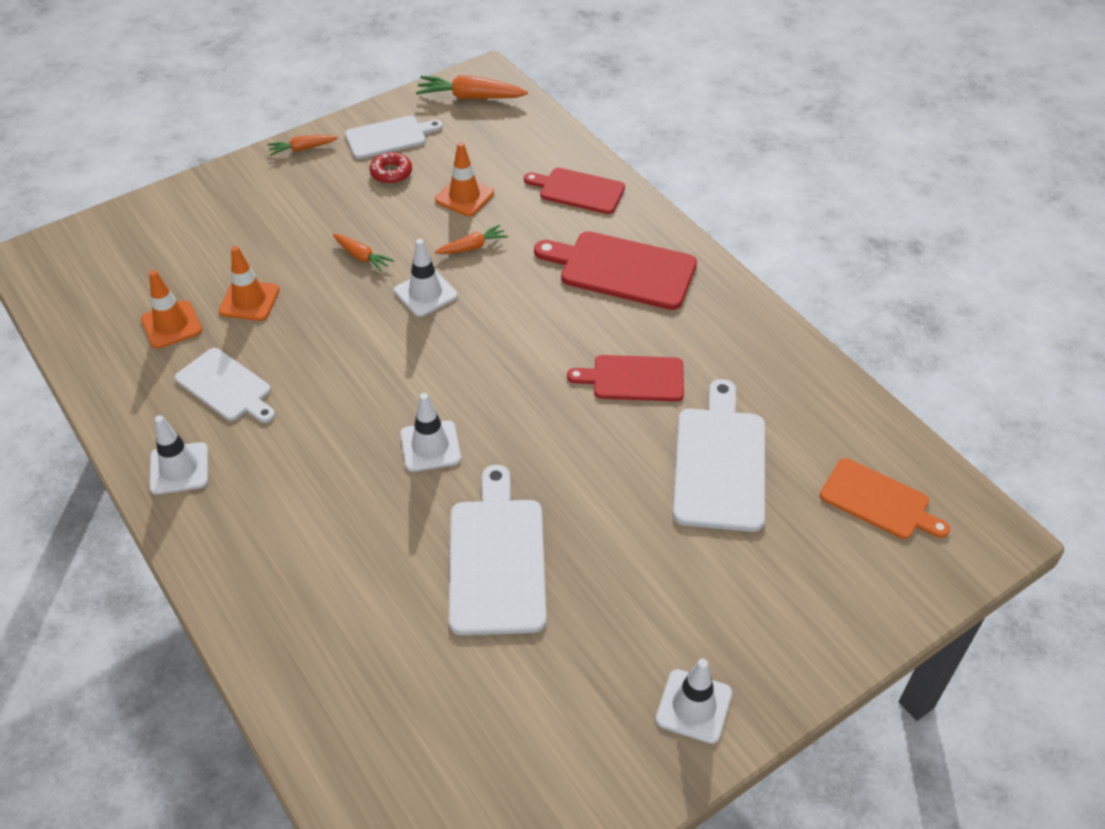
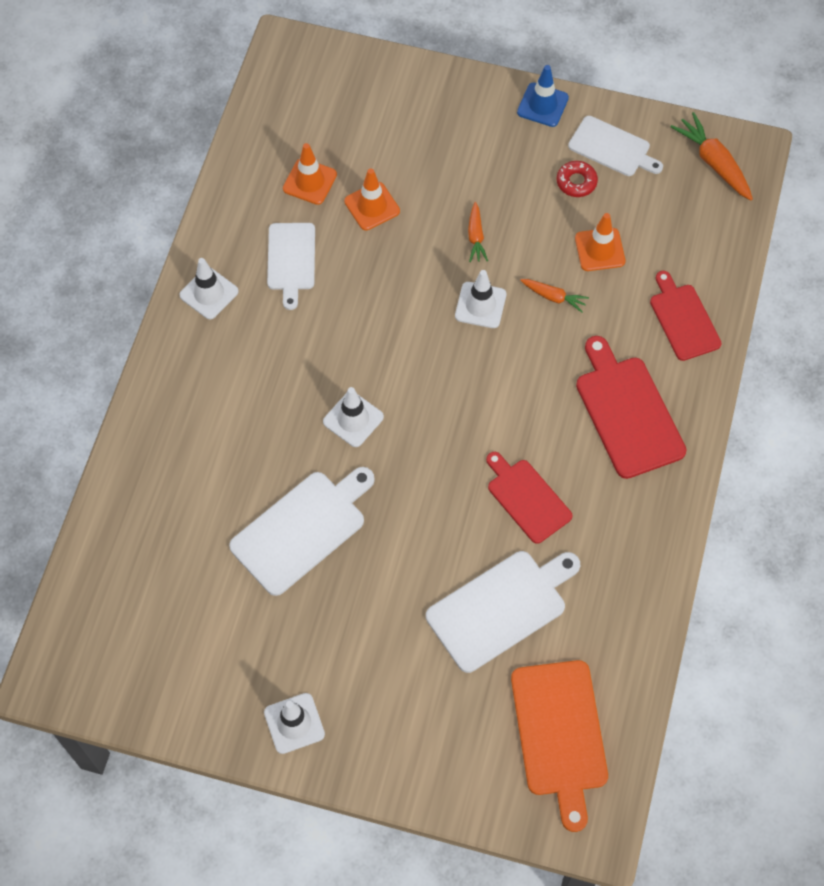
camera: 50 degrees right, 15 degrees up
(302, 149) = (542, 105): orange carrot -> blue traffic cone
(879, 501) = (560, 734): orange cutting board -> orange cutting board, size x1.51

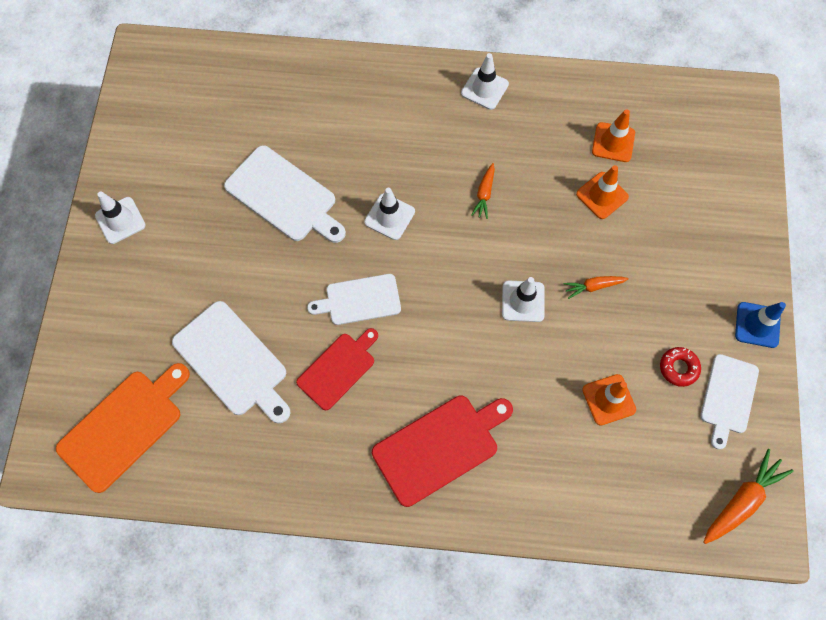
camera: 80 degrees right, 5 degrees up
(291, 260) = (531, 142): white cutting board -> white cutting board (359, 300)
(553, 297) = (546, 364): orange carrot -> orange carrot (484, 194)
(560, 734) = (124, 426): orange cutting board -> orange cutting board turned 150 degrees clockwise
(683, 319) = (551, 489): red cutting board -> none

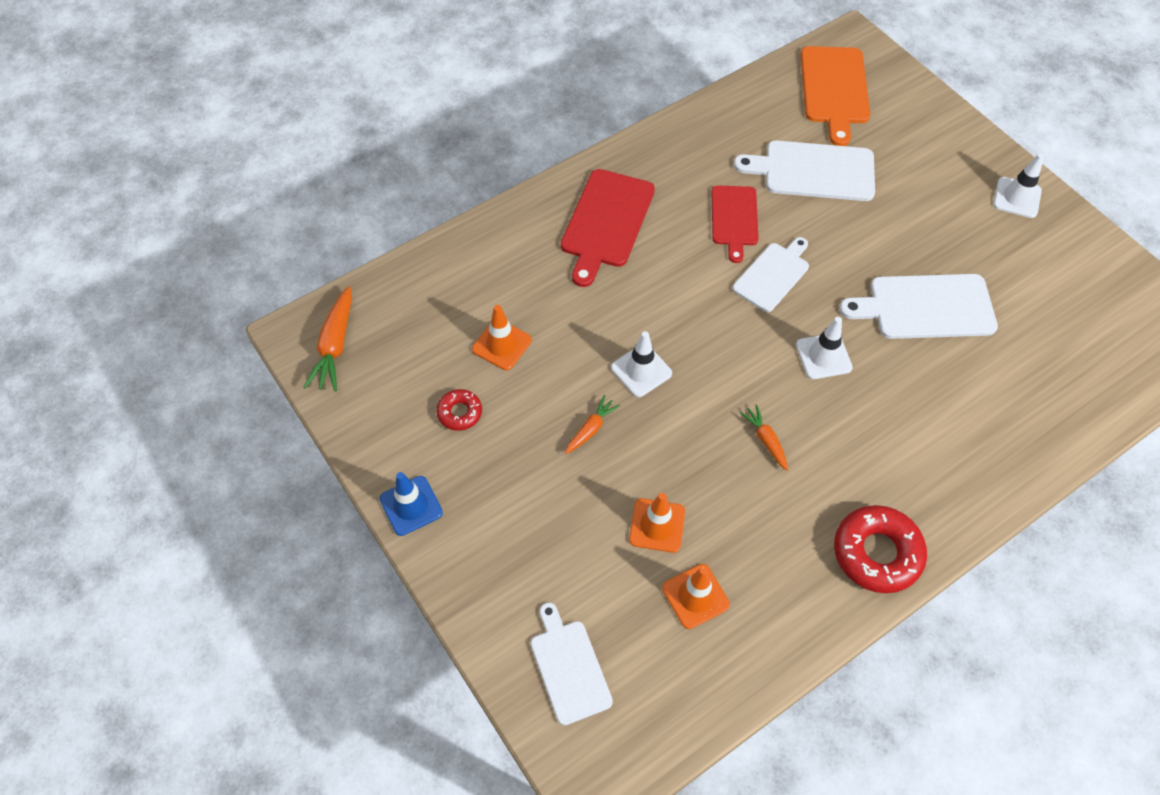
camera: 140 degrees right, 10 degrees down
(484, 89) = (877, 553): white traffic cone -> red donut
(728, 397) = (398, 419): white cutting board -> white cutting board (569, 667)

